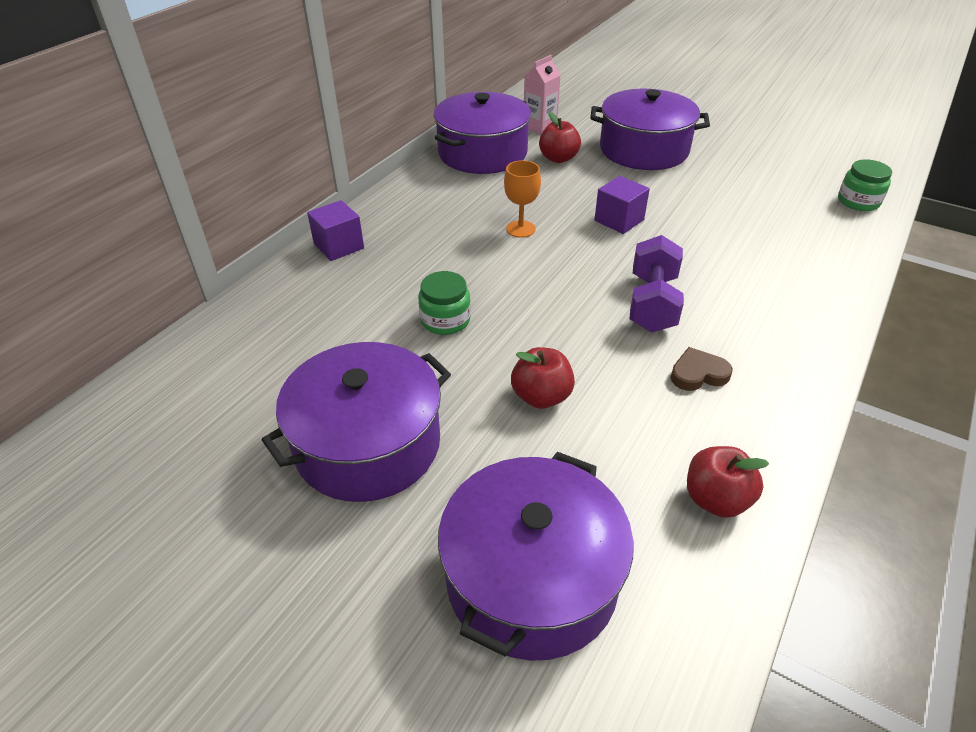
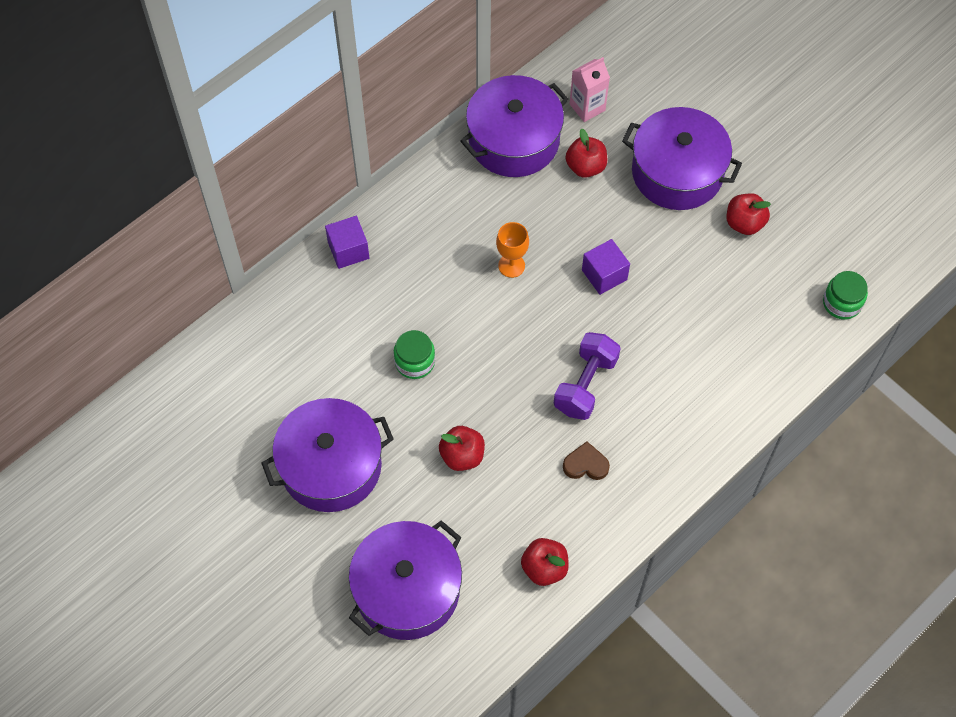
camera: 15 degrees right, 20 degrees up
(726, 169) = (744, 223): none -> red apple

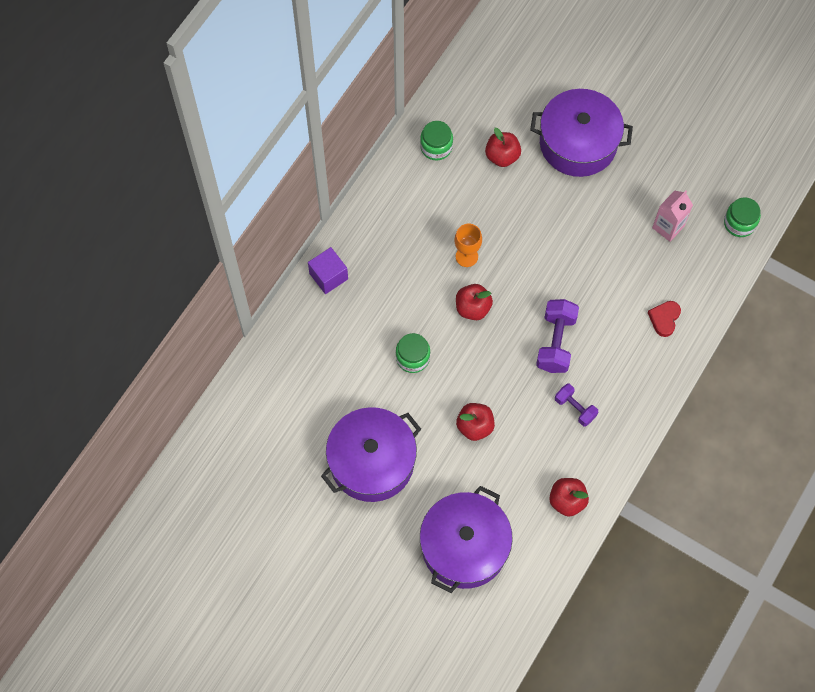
camera: 15 degrees left, 5 degrees up
(514, 140) = (436, 147): purple pot -> green jar
(585, 464) = (575, 408): brown heart -> purple dumbbell
(587, 107) = (488, 103): pink carton -> pink carton (668, 227)
(604, 275) = (544, 246): purple cube -> none
(721, 389) = (664, 319): none -> red heart
(744, 223) = (644, 174): red apple -> red apple (473, 308)

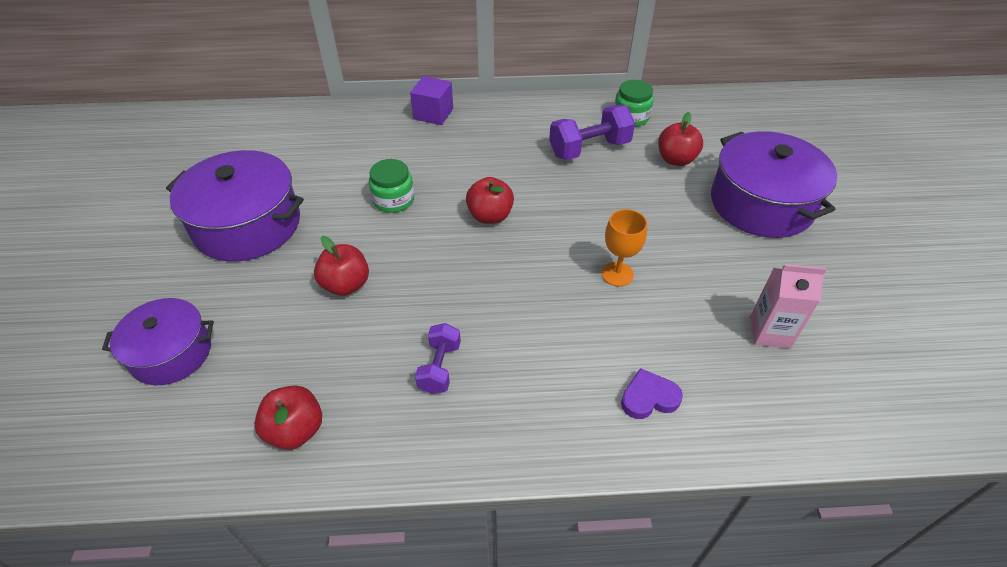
camera: 55 degrees right, 20 degrees down
(464, 546) = (171, 353): purple pot -> purple pot, size x0.62
(466, 256) = (543, 185): orange goblet -> orange goblet (617, 274)
(556, 342) = (512, 303): purple dumbbell -> purple dumbbell (589, 149)
(664, 319) = (649, 398): red heart -> purple heart
(739, 223) = (871, 409): green jar -> none

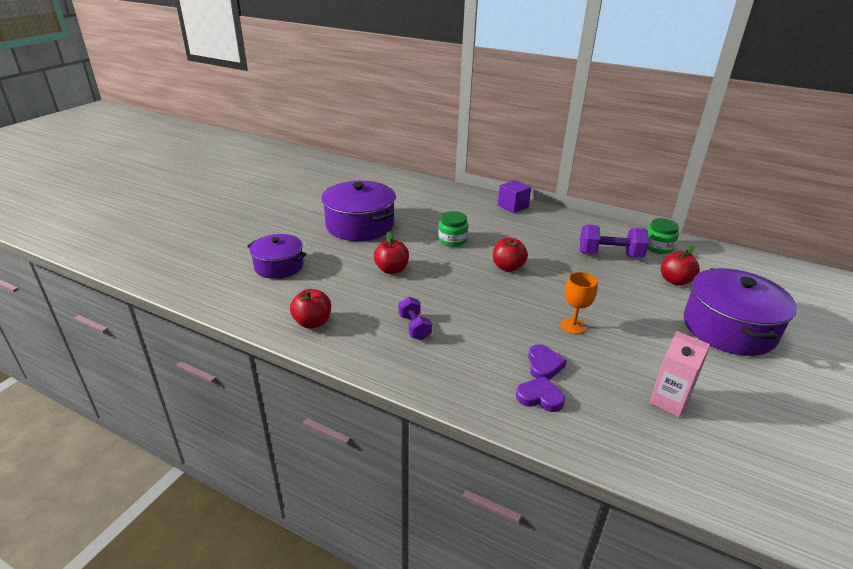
camera: 30 degrees right, 15 degrees down
(440, 367) = (414, 327): purple dumbbell -> purple dumbbell turned 60 degrees counterclockwise
(623, 347) = (544, 365): none -> purple heart

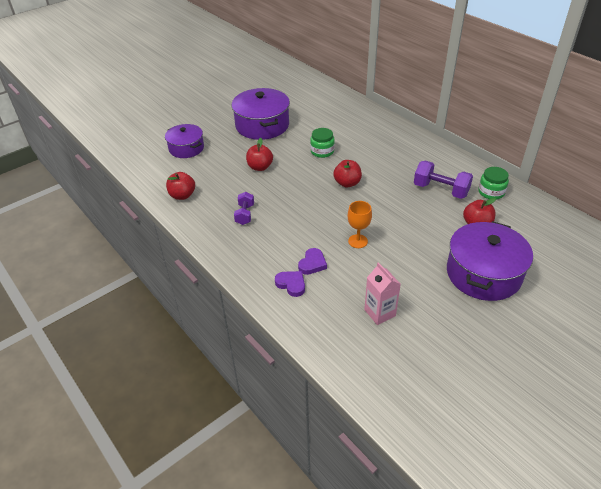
camera: 25 degrees right, 10 degrees up
(513, 206) = (395, 129): purple cube -> none

